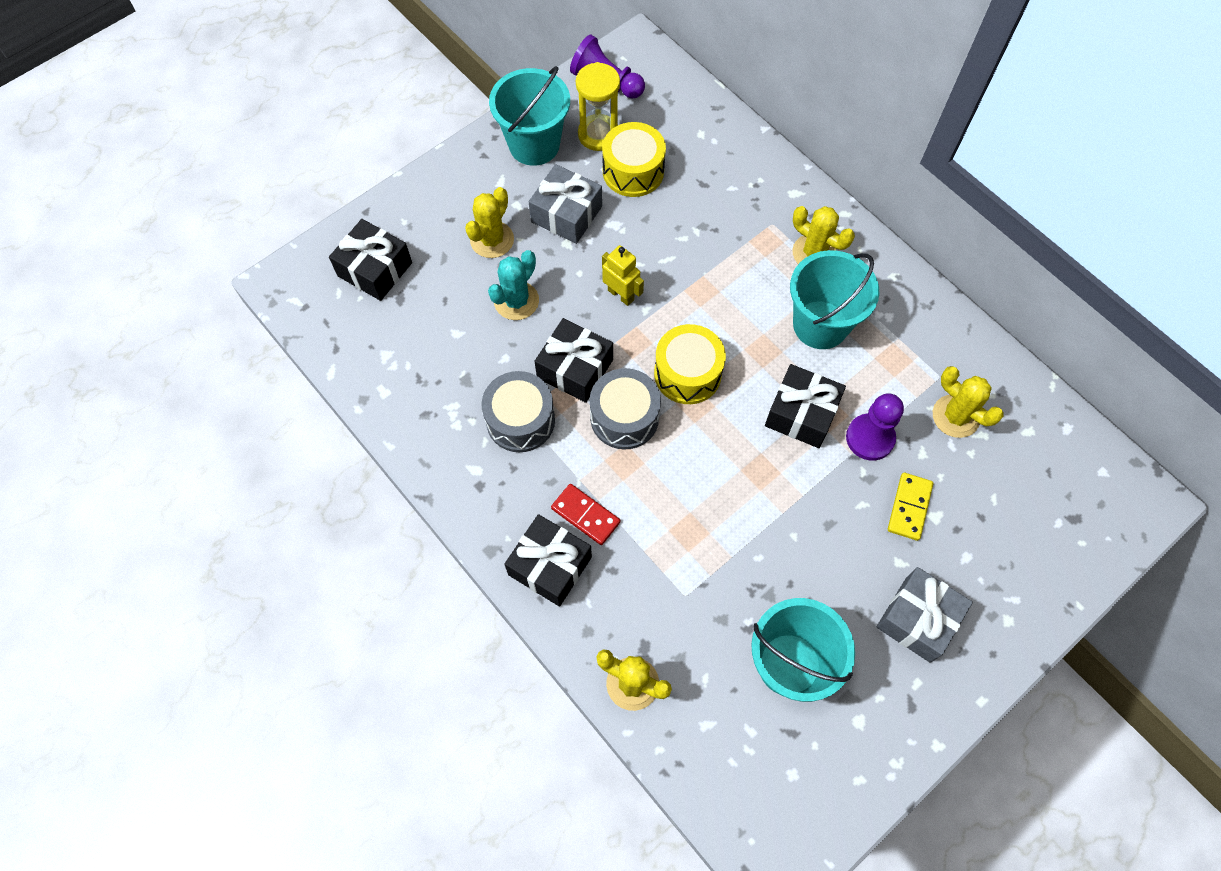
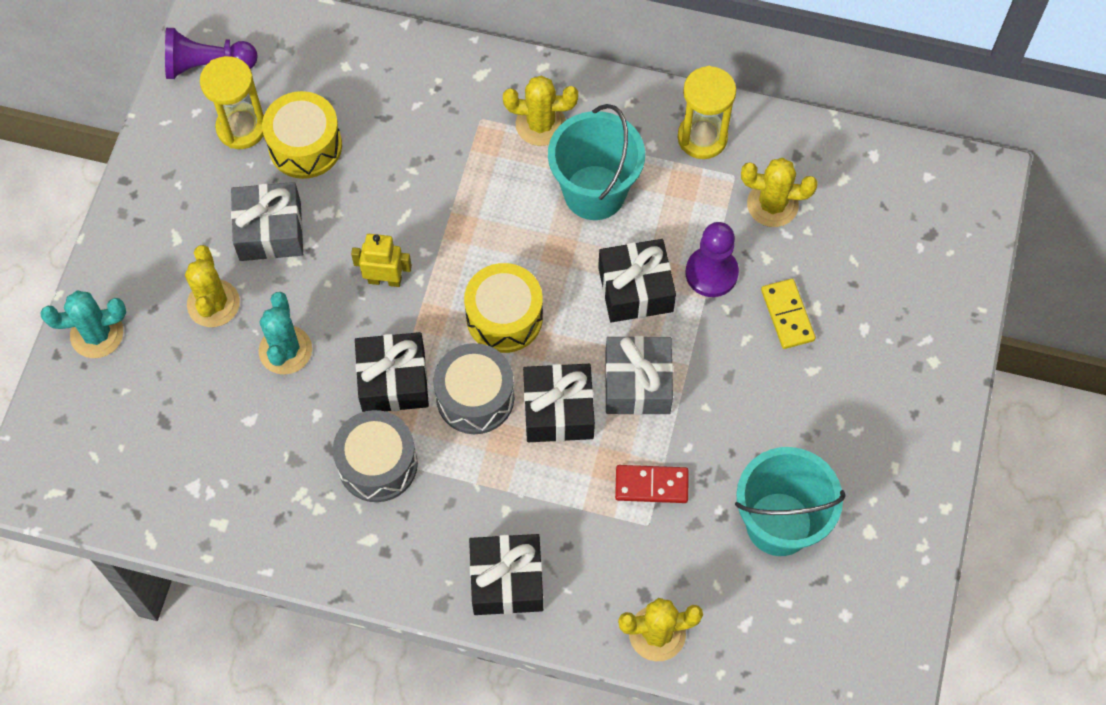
camera: 35 degrees left, 0 degrees up
(375, 269) = (114, 408): black gift -> black gift (558, 411)
(401, 214) = (97, 334): none -> turquoise cactus
(534, 145) = (182, 178): turquoise bucket -> none
(585, 515) = (505, 512): red domino -> red domino (651, 485)
(917, 619) = (859, 411): grey gift -> grey gift (637, 383)
(933, 334) = (702, 138): none -> yellow hourglass

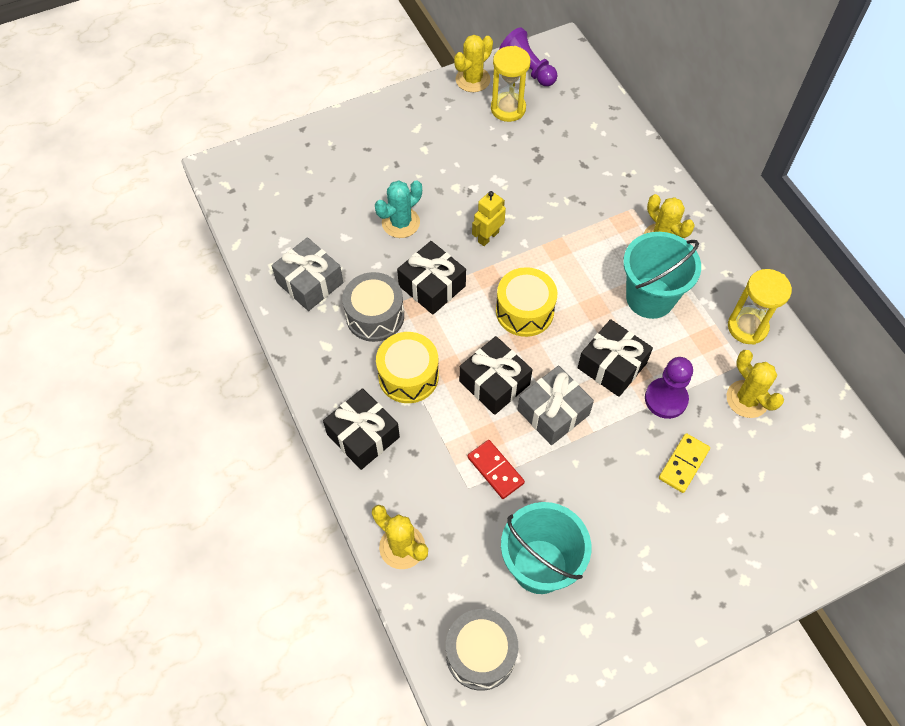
camera: 50 degrees right, 5 degrees down
(97, 334) = (330, 136): turquoise cactus -> none
(213, 303) = (396, 171): yellow cactus -> yellow cactus (473, 80)
(270, 231) = (462, 164): grey gift -> grey gift (310, 282)
(305, 146) = (528, 143): yellow drum -> yellow drum (408, 376)
(385, 280) = (488, 237): yellow robot -> yellow robot turned 105 degrees counterclockwise
(475, 397) = (461, 333): grey drum -> grey drum (480, 654)

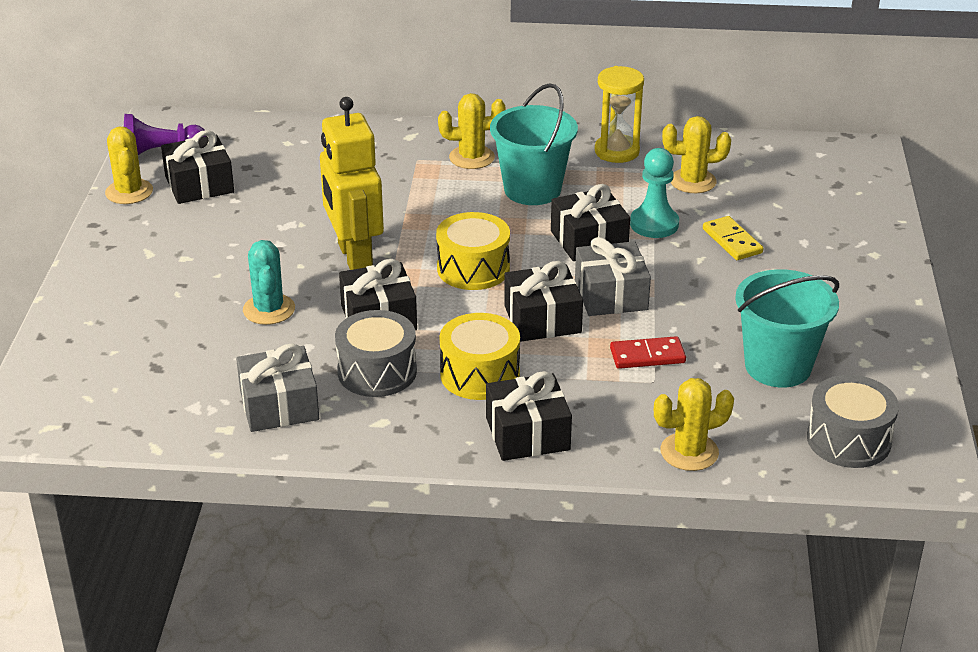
camera: 60 degrees left, 25 degrees down
(488, 237) = (354, 258): yellow robot -> yellow robot, size x1.96
(508, 109) = (199, 184): yellow hourglass -> black gift
(666, 399) = (654, 224): purple pawn -> turquoise pawn

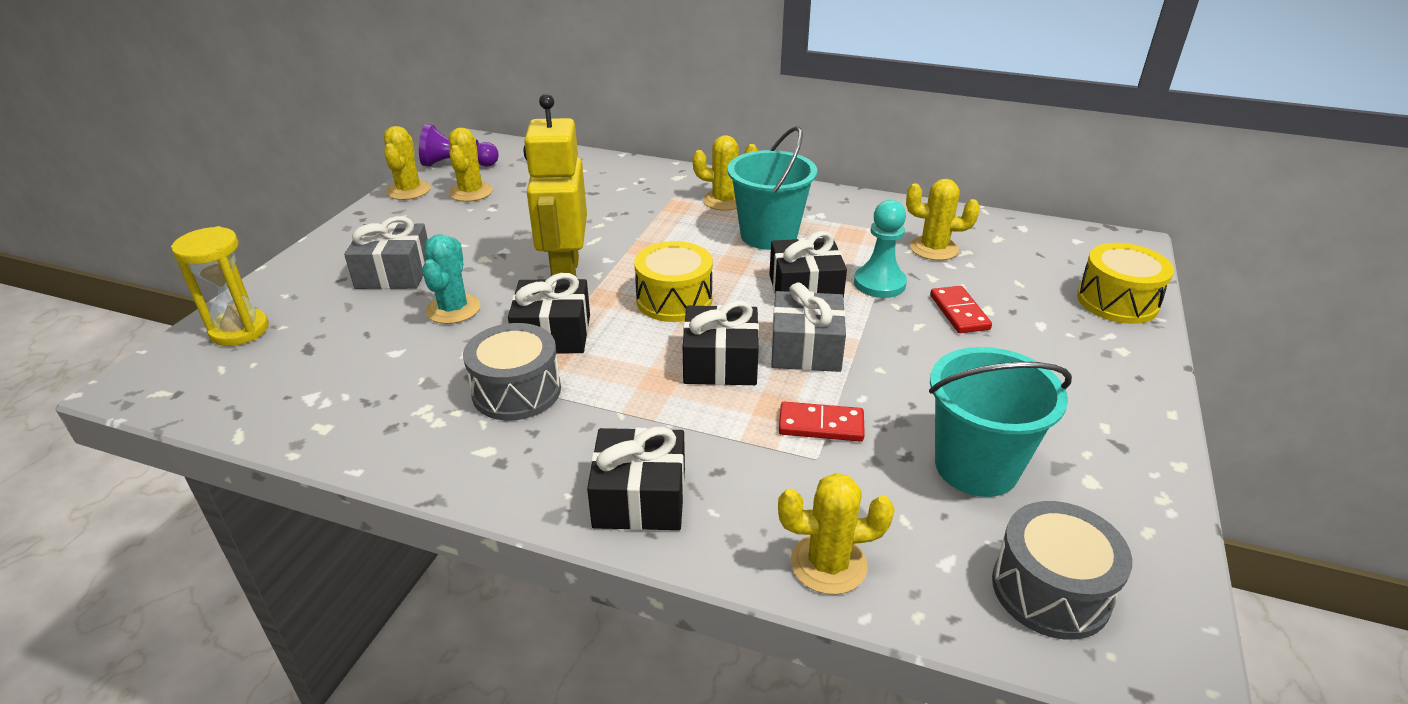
camera: 15 degrees right, 0 degrees up
(199, 184) = (471, 192): black gift -> yellow cactus
(279, 405) = (394, 411): grey gift -> grey gift (394, 273)
(480, 374) = (622, 414): yellow drum -> yellow drum (1117, 301)
(617, 151) = (865, 212): yellow hourglass -> yellow hourglass (239, 330)
(732, 241) = (959, 312): yellow domino -> red domino

